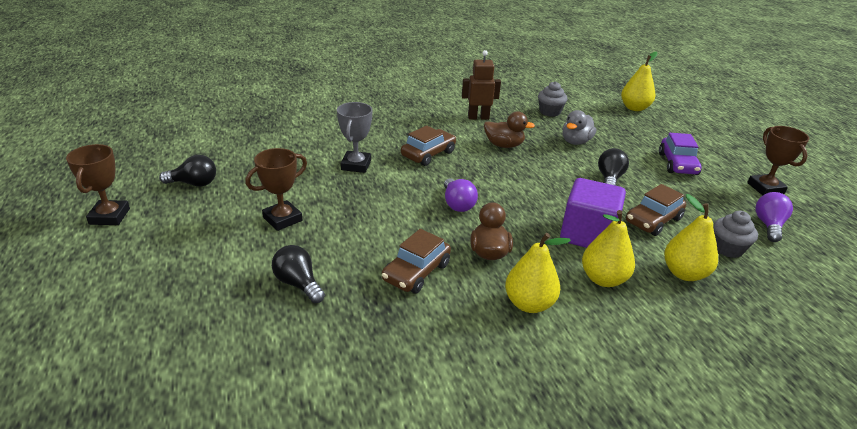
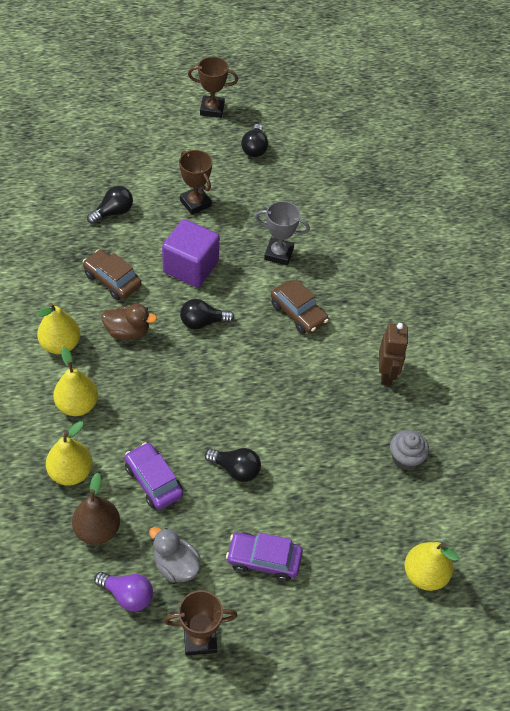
camera: 95 degrees right, 20 degrees up
(457, 204) = (202, 322): purple light bulb -> black light bulb
(504, 145) = (316, 385): brown duck -> none
(576, 142) = (323, 463): grey duck -> grey duck (176, 565)
(587, 235) = (140, 414): purple cube -> purple cube (191, 267)
(653, 220) = (153, 481): brown car -> purple car
(727, 249) = (97, 530): grey cupcake -> brown pear

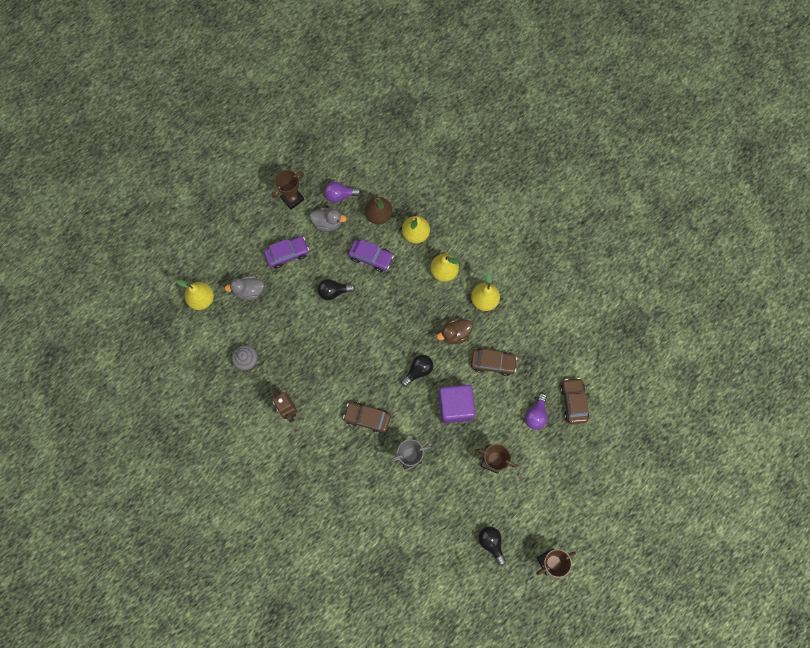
camera: 150 degrees right, 20 degrees up
(64, 200) = (573, 402): none -> brown car
(113, 212) = (536, 415): black light bulb -> purple light bulb
(350, 543) = (249, 291): none -> grey duck

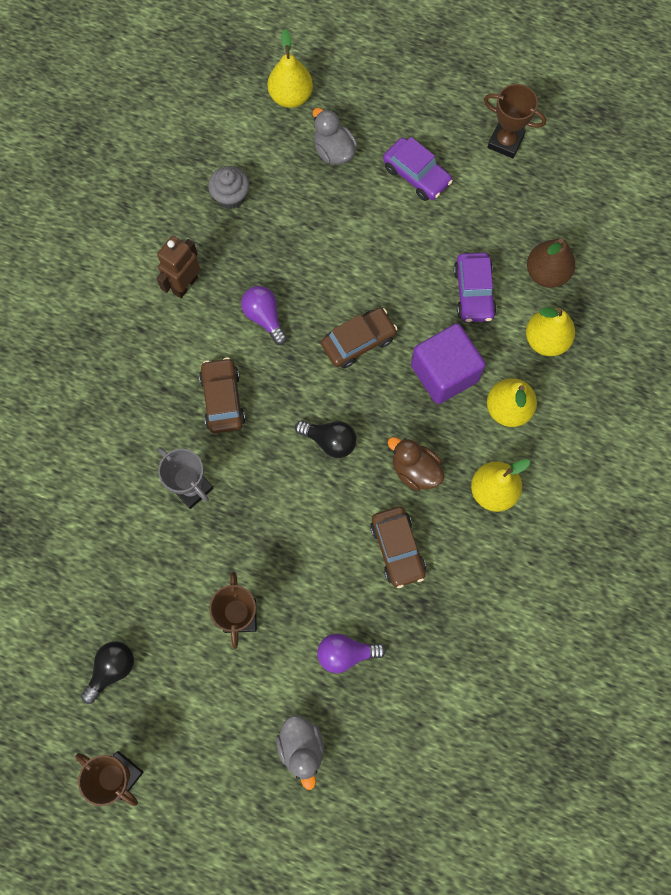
camera: 65 degrees right, 0 degrees up
(328, 223) = (494, 208): grey duck -> grey duck (301, 747)
(334, 292) = (392, 265): black light bulb -> none
(340, 195) = (547, 204): purple light bulb -> purple light bulb (264, 317)
(455, 406) = (300, 521): purple cube -> purple cube (444, 373)
(573, 402) = (395, 706): brown car -> brown car (358, 341)

